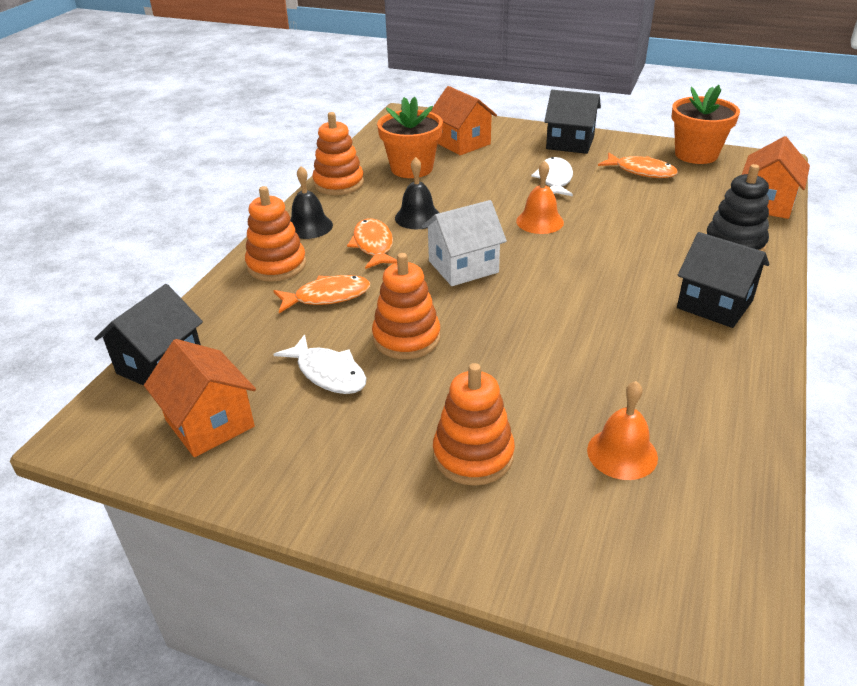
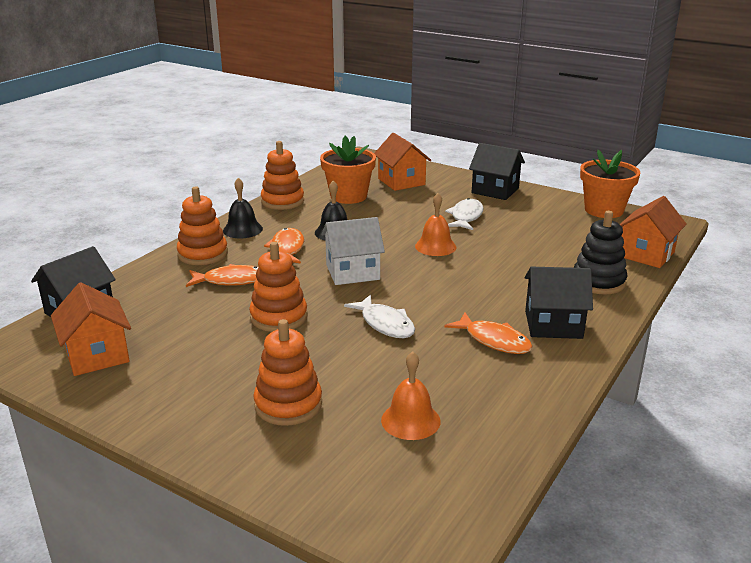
camera: 10 degrees right, 10 degrees down
(328, 373) = (204, 333): white fish -> white fish (385, 324)
(641, 171) = (546, 218): orange fish -> orange fish (494, 340)
(714, 304) = (553, 324): black house -> black house turned 45 degrees counterclockwise

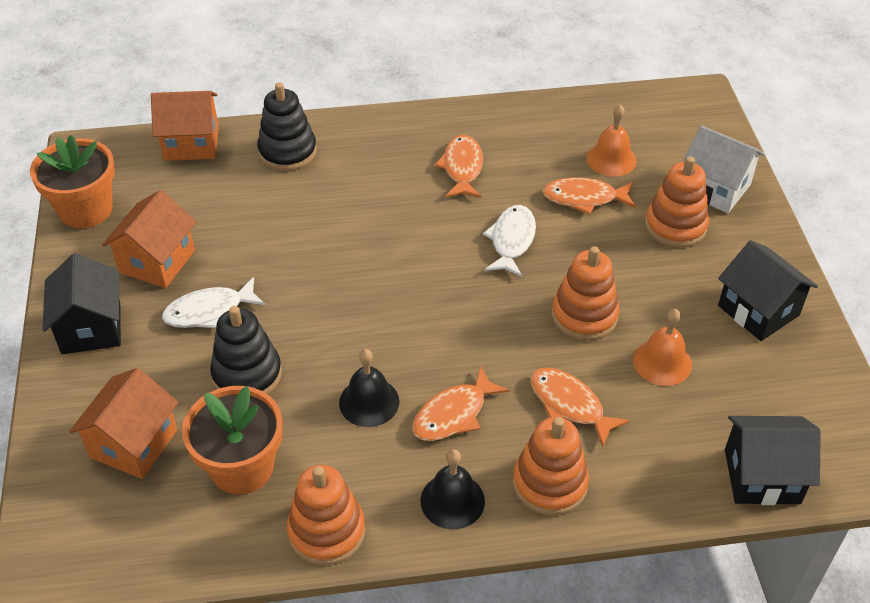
camera: 130 degrees left, 20 degrees up
(97, 355) = (783, 390): orange house -> orange house (157, 261)
(352, 272) = (446, 321): white house -> white house (715, 188)
(383, 378) = (584, 198): none -> orange fish
(404, 212) = (247, 374): none -> black stacking toy
(435, 246) = (319, 293): orange bell -> orange bell (662, 362)
(553, 324) = (399, 148): black house -> black house (758, 310)

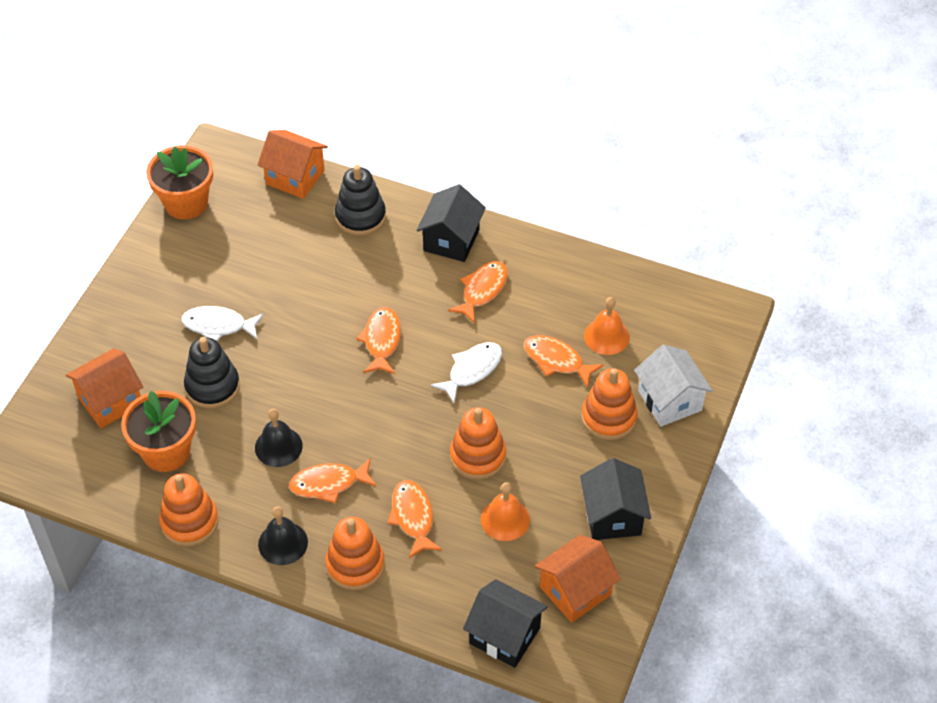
camera: 30 degrees right, 5 degrees up
(91, 328) = (134, 301): black house -> black house (451, 240)
(157, 261) = (208, 269): orange house -> orange house (575, 590)
(399, 252) = (382, 341): none -> orange fish

